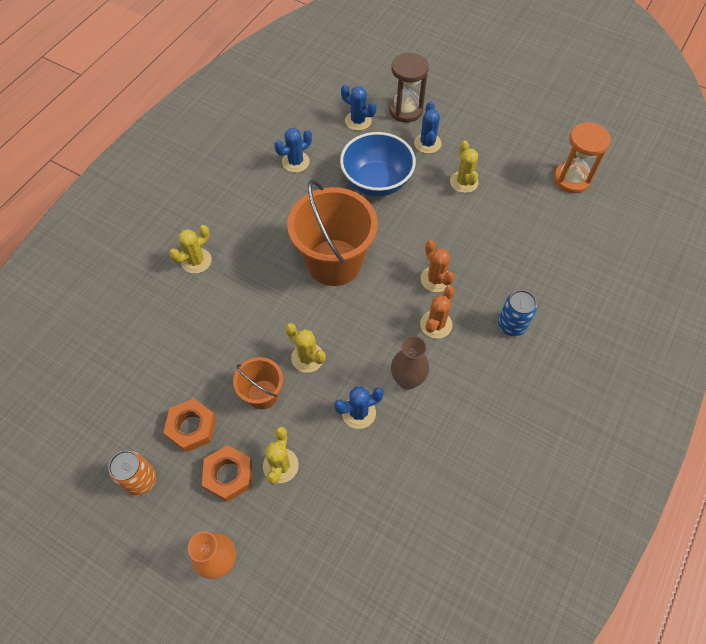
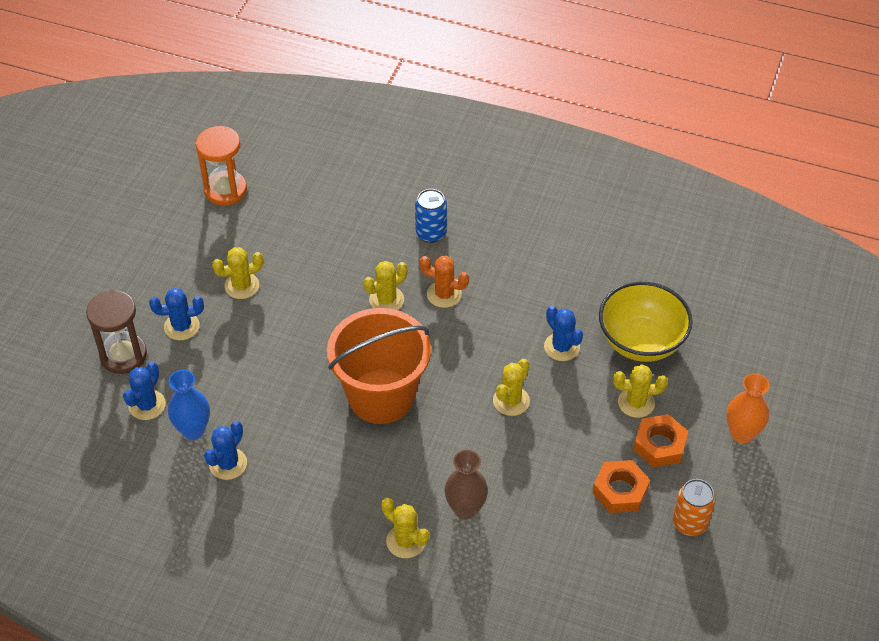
camera: 100 degrees left, 10 degrees down
(262, 394) = (564, 433): orange bucket -> none
(295, 162) = (228, 464): blue cactus -> blue cactus turned 75 degrees clockwise
(330, 144) = (193, 430): none -> blue vase
(351, 489) = (641, 342): none -> yellow bowl
(376, 182) = (251, 371): blue bowl -> none
(407, 380) = (515, 311): brown vase -> brown vase (465, 509)
(435, 279) = (386, 300): orange cactus -> yellow cactus

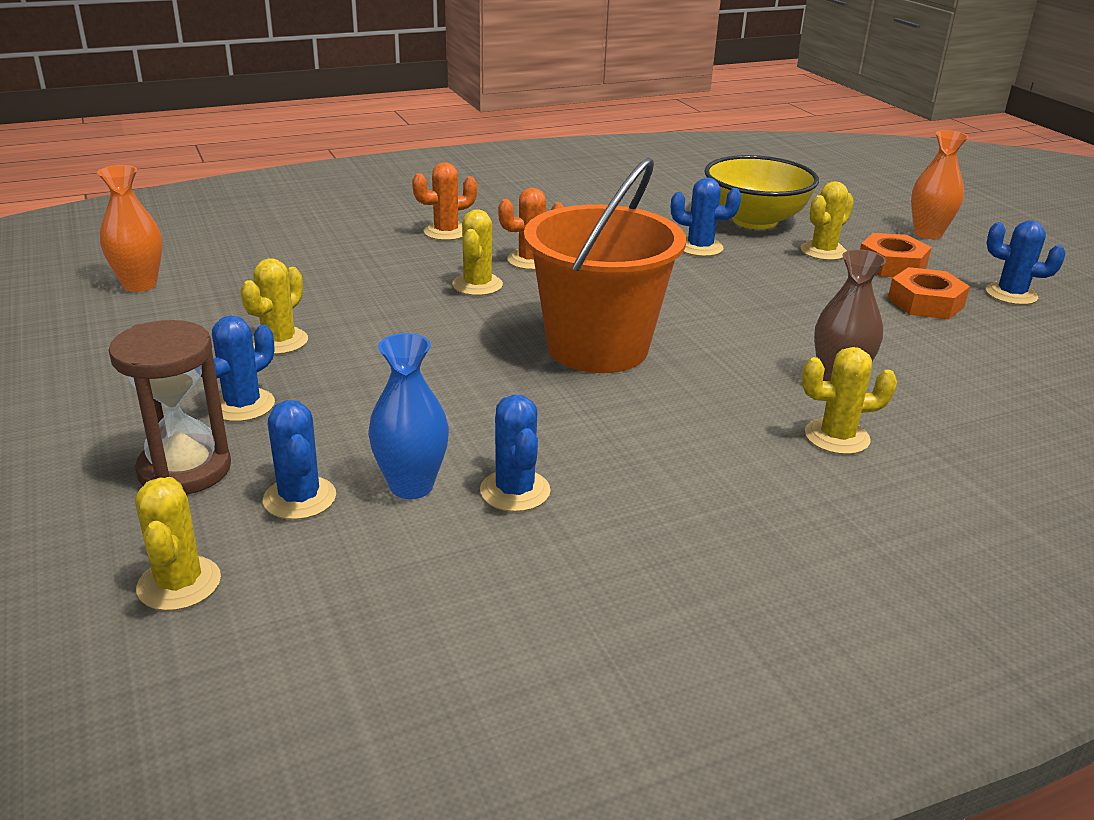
camera: 45 degrees left, 20 degrees down
(225, 190) = (140, 285): orange hourglass -> orange vase
(431, 233) = (446, 232): blue can -> orange cactus
(511, 401) = (725, 294): yellow cactus -> yellow cactus (179, 584)
(689, 523) = (1011, 294): orange can -> blue cactus

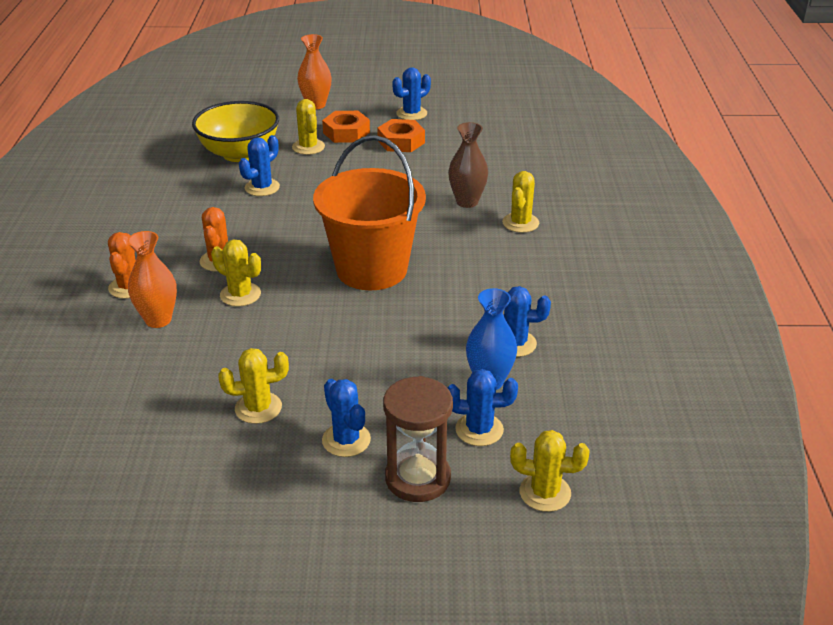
camera: 65 degrees left, 5 degrees up
(140, 285) = (81, 478): orange vase -> orange vase (158, 320)
(279, 341) = (258, 408): yellow cactus -> yellow cactus turned 60 degrees counterclockwise

